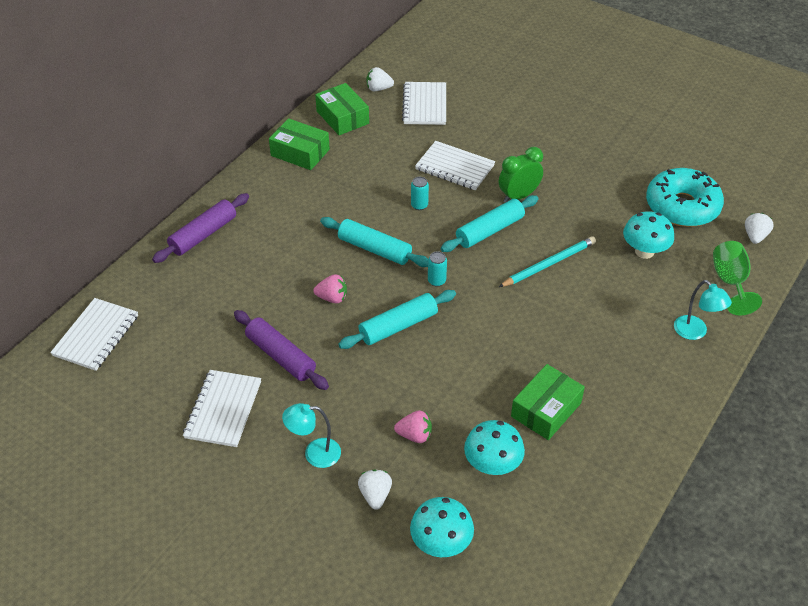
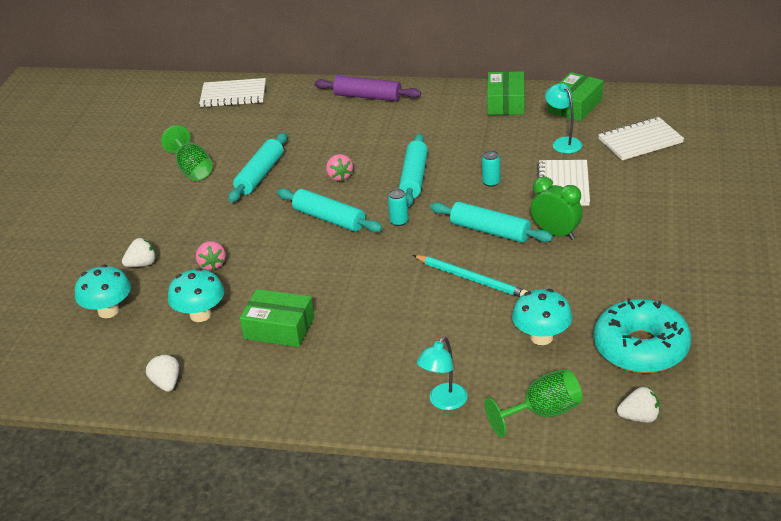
camera: 70 degrees right, 10 degrees down
(223, 409) = (192, 169): white notebook -> green goblet
(281, 356) = (260, 175): purple rolling pin -> turquoise rolling pin
(314, 453) = (170, 223): turquoise lamp -> turquoise lamp (563, 142)
(378, 89) = (637, 110): white strawberry -> white strawberry (166, 383)

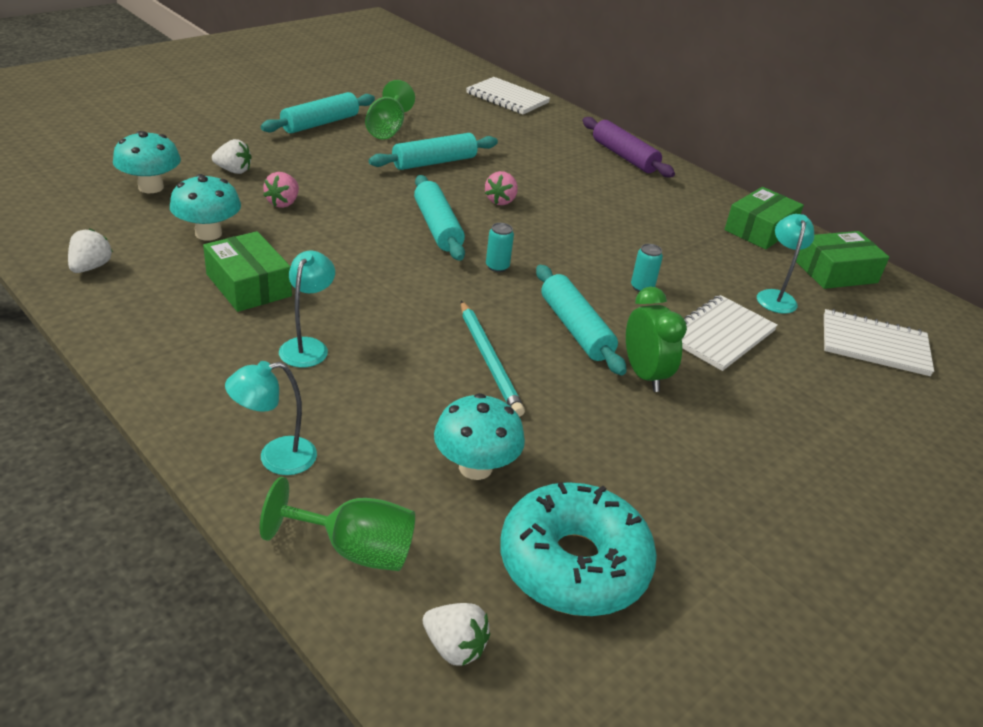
camera: 30 degrees right, 0 degrees up
(369, 338) = (307, 346): none -> turquoise lamp
(414, 178) = (569, 240): turquoise rolling pin -> turquoise rolling pin (320, 123)

